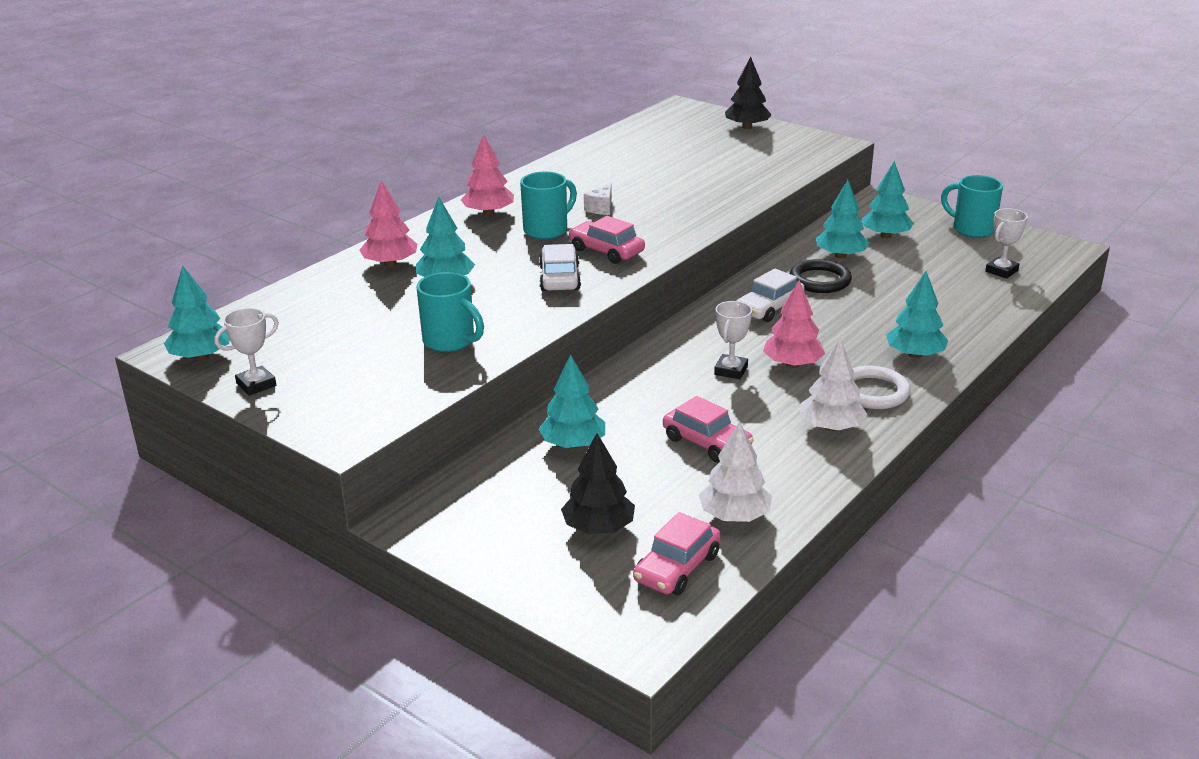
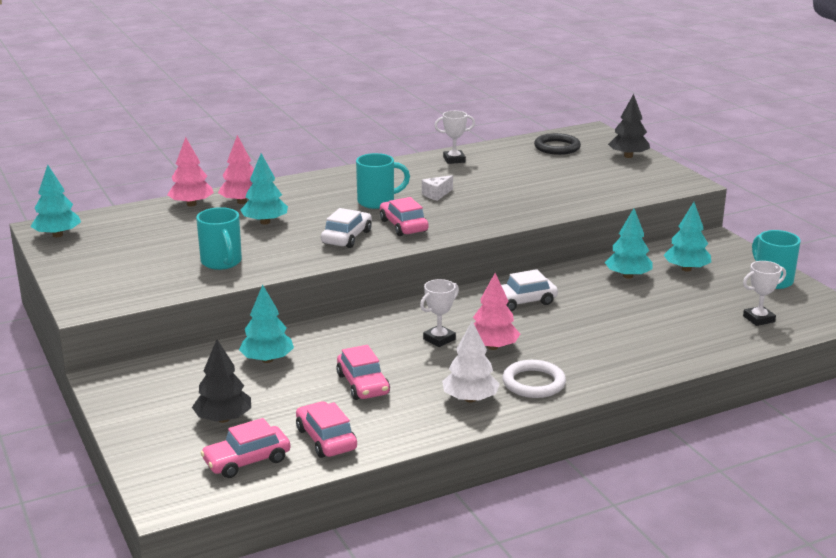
camera: 25 degrees right, 5 degrees down
(256, 384) = (70, 260): white trophy -> white trophy (454, 160)
(488, 213) = (349, 181): pink tree -> pink tree (191, 204)
(734, 516) = (326, 439): white tree -> pink car
(820, 280) = (588, 291): black ring -> black ring (557, 147)
(915, 355) = (602, 364): turquoise tree -> none

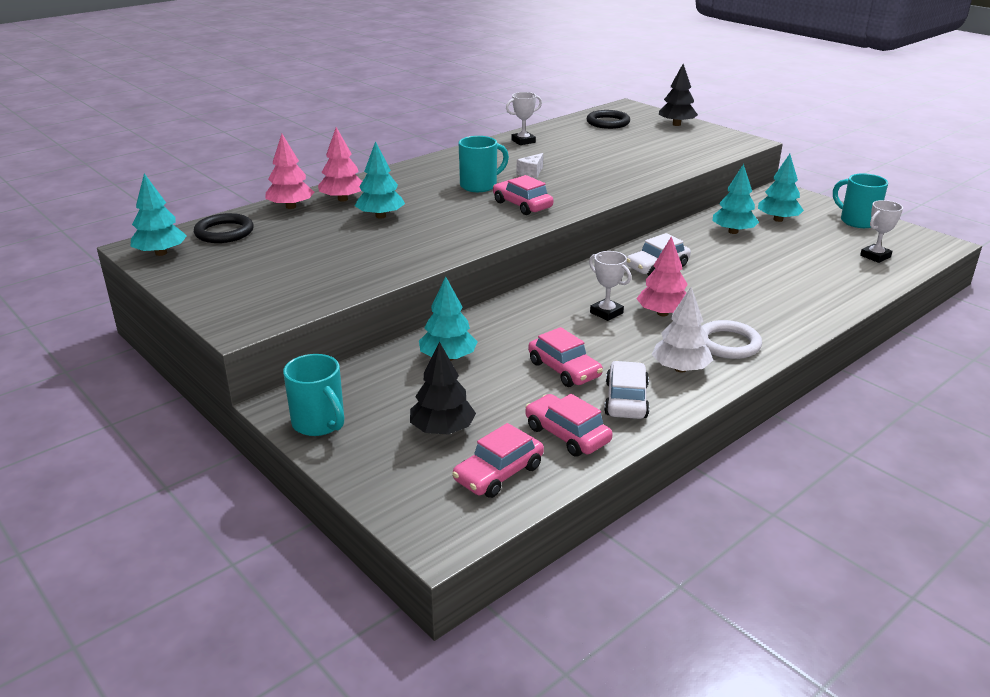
camera: 15 degrees left, 5 degrees up
(120, 222) = (224, 232): none -> black ring
(222, 262) = (363, 261): turquoise mug -> turquoise mug (319, 424)
(346, 237) = (474, 222): white car -> white car (626, 400)
(439, 339) = (606, 313): white trophy -> white trophy turned 75 degrees counterclockwise

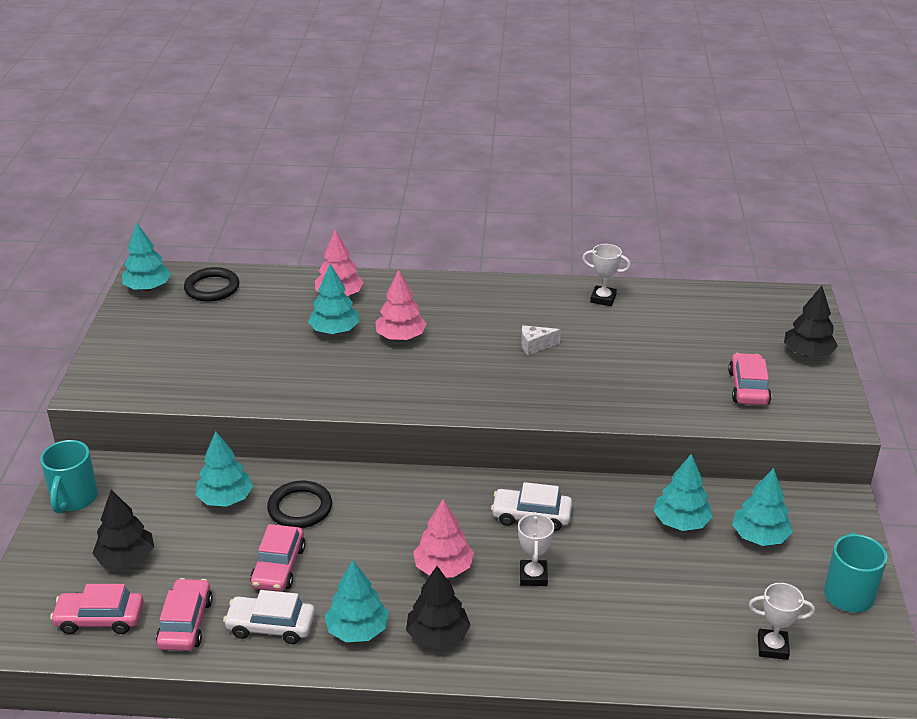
camera: 45 degrees right, 5 degrees up
(291, 207) = (292, 283): pink tree -> pink tree (401, 337)
(480, 185) = (466, 337): turquoise mug -> none
(522, 205) = (459, 381): pink car -> pink car (748, 388)
(606, 313) = (401, 536): white trophy -> white trophy (533, 576)
(608, 122) = (736, 313): black ring -> black ring (300, 508)
(626, 400) = (271, 626): white car -> white car turned 135 degrees counterclockwise
(680, 369) = (357, 630): white tree -> turquoise tree
(728, 343) = (438, 635): white ring -> black tree

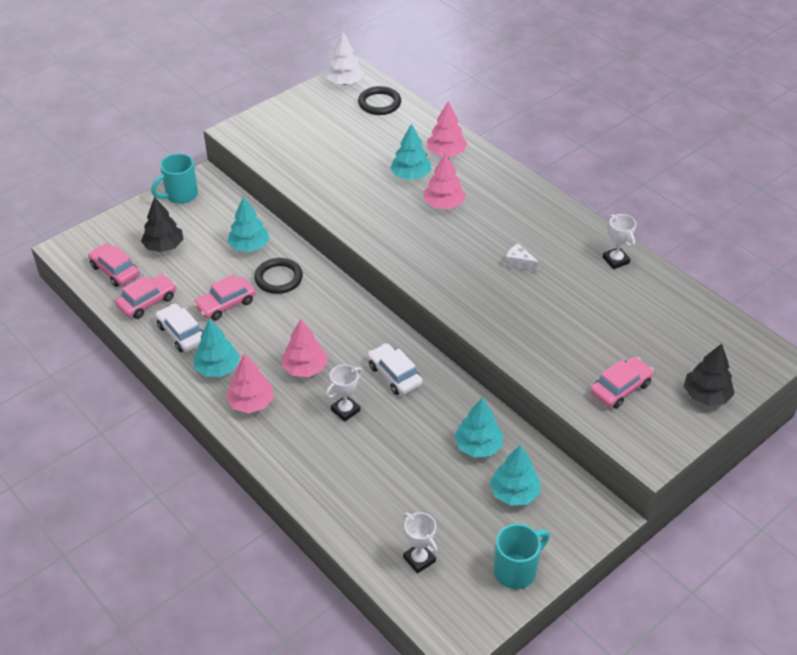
camera: 45 degrees right, 10 degrees up
(148, 288) = (345, 82): turquoise tree -> white tree
(438, 635) = (251, 403): black tree -> pink tree

